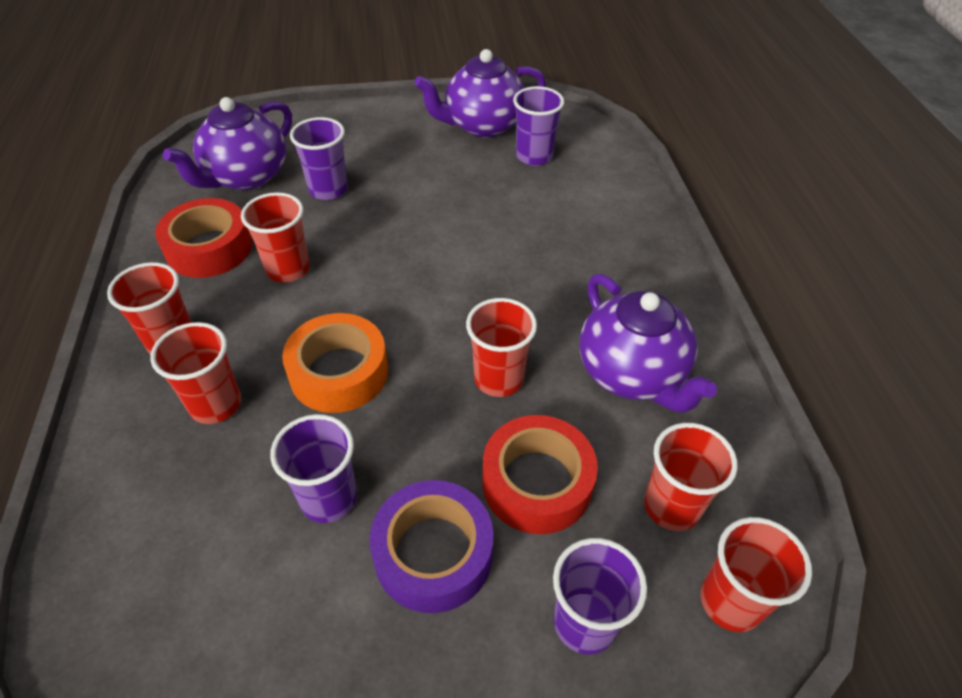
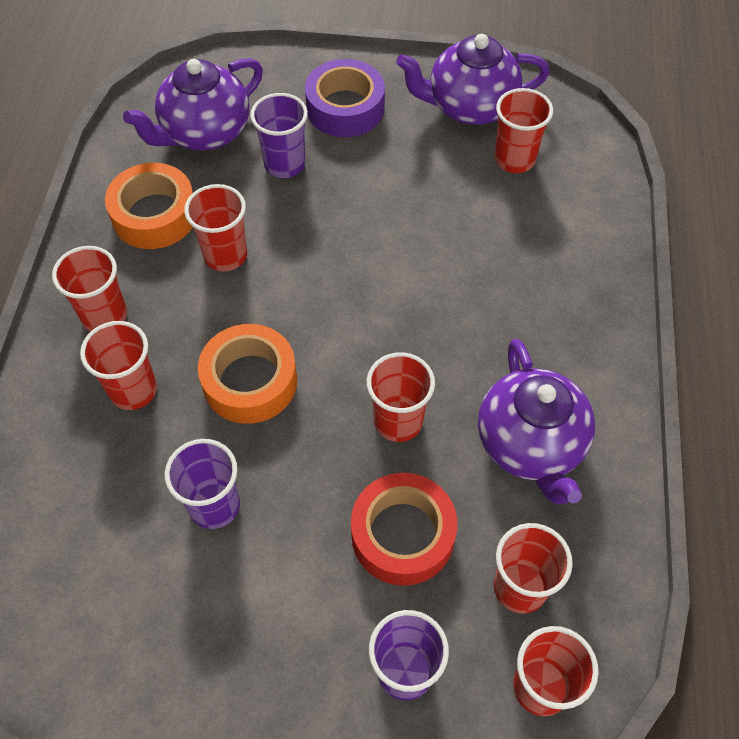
camera: 15 degrees right, 10 degrees up
(209, 248) = (154, 215): red tape -> orange tape
(433, 553) = (292, 578): purple tape -> purple tape (345, 108)
(534, 156) = (514, 159): purple cup -> red cup

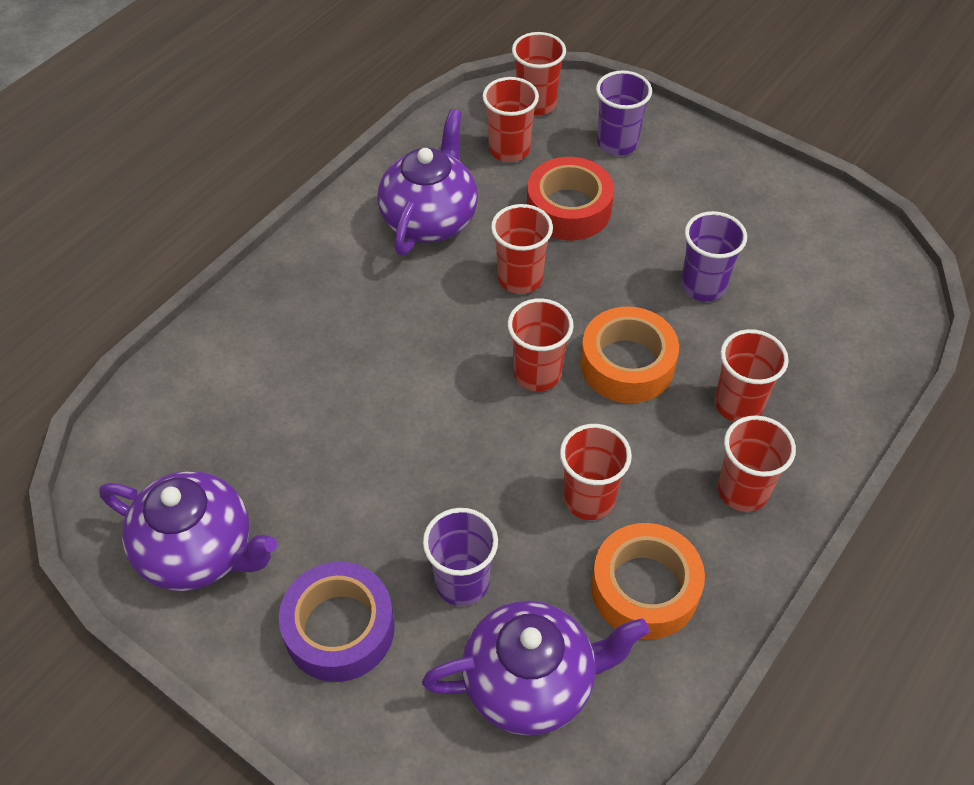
camera: 150 degrees left, 5 degrees down
(514, 159) = (215, 459): red cup -> red cup (537, 373)

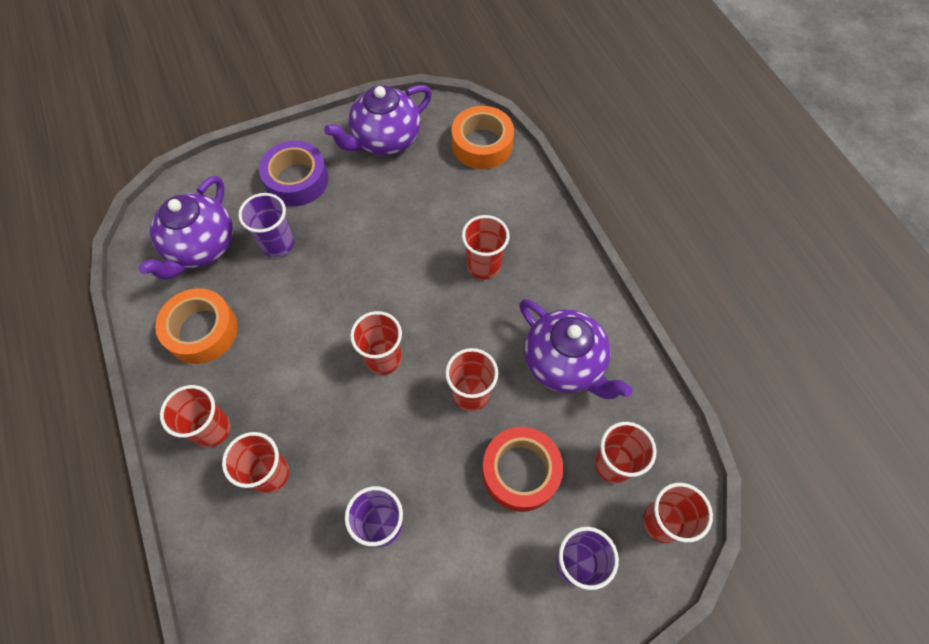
camera: 120 degrees right, 10 degrees up
(588, 499) = (276, 335): red cup -> red cup (483, 265)
(627, 364) = (352, 420): orange tape -> orange tape (482, 144)

